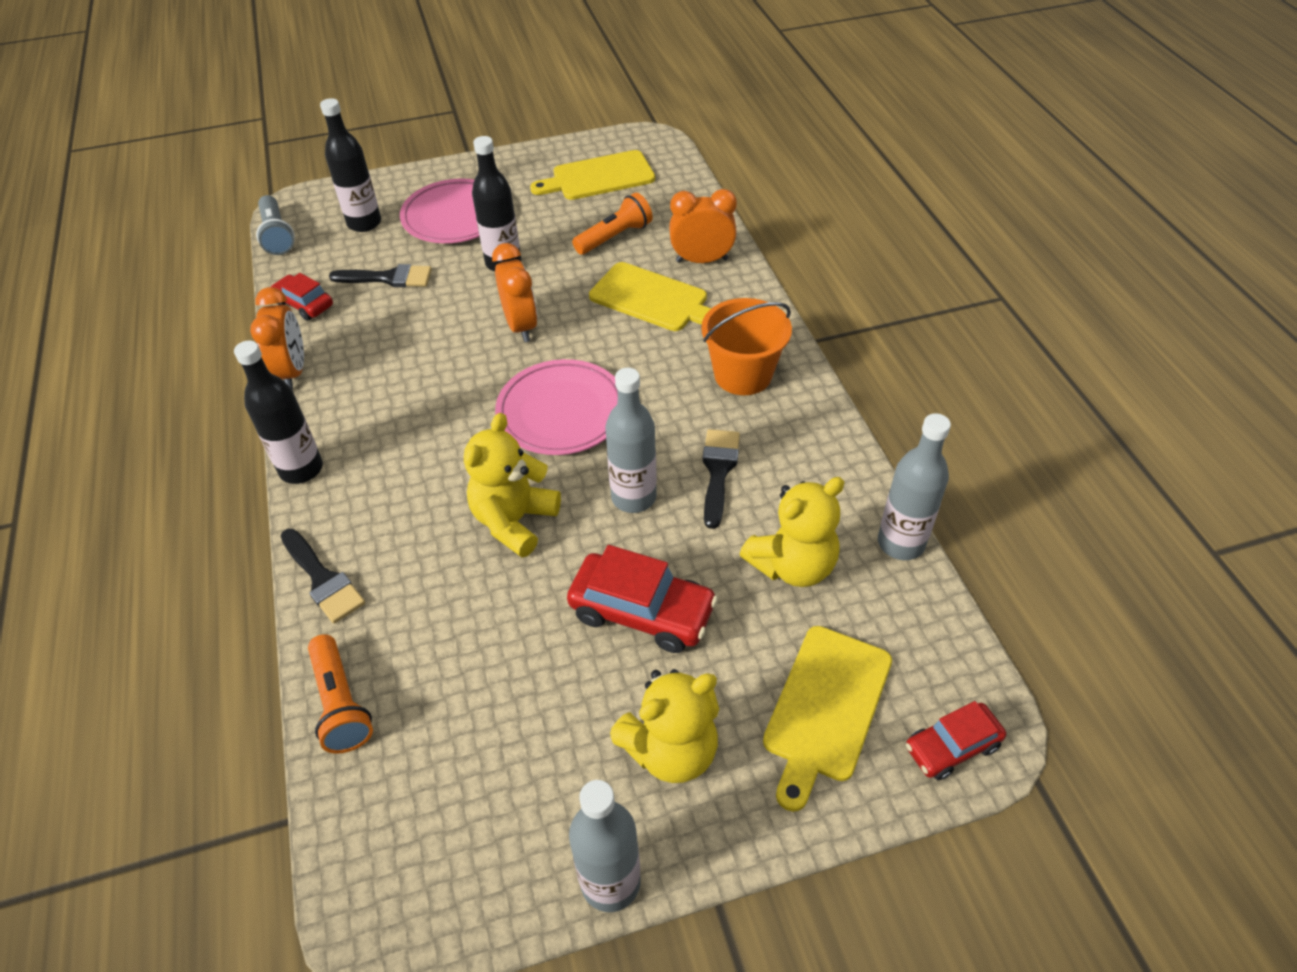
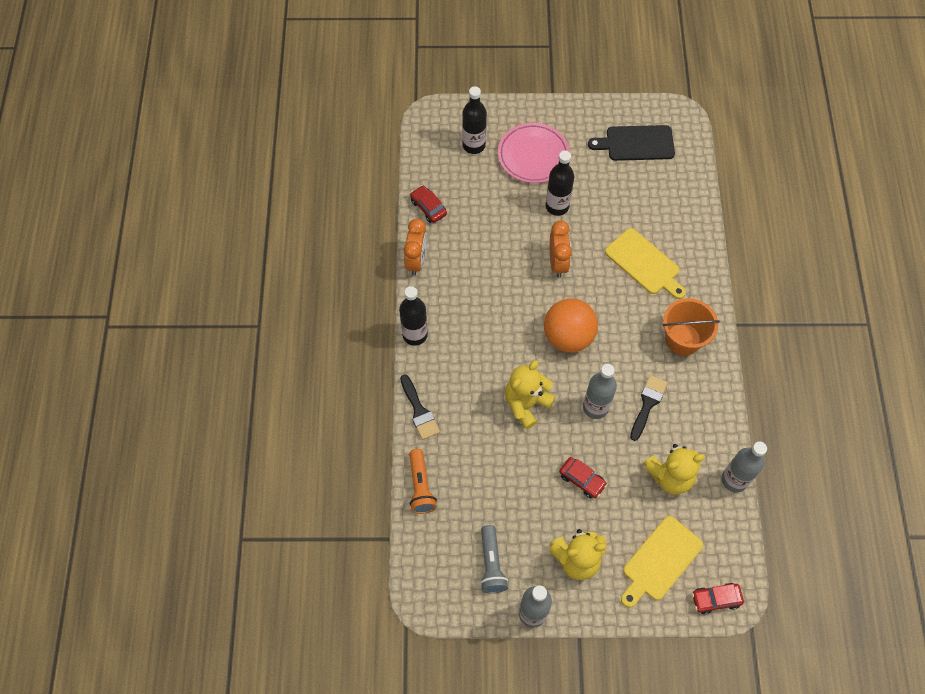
camera: 15 degrees right, 15 degrees up
(277, 235) = (417, 141): grey flashlight -> grey flashlight (491, 564)
(388, 278) = (482, 199): black brush -> none
(561, 412) = (568, 336): pink plate -> orange ball
(599, 177) = (636, 143): yellow cutting board -> black cutting board
(614, 237) = (633, 203): orange flashlight -> none
(642, 612) = (582, 480): red car -> red car, size x0.62
(702, 260) = (684, 239): orange clock -> none

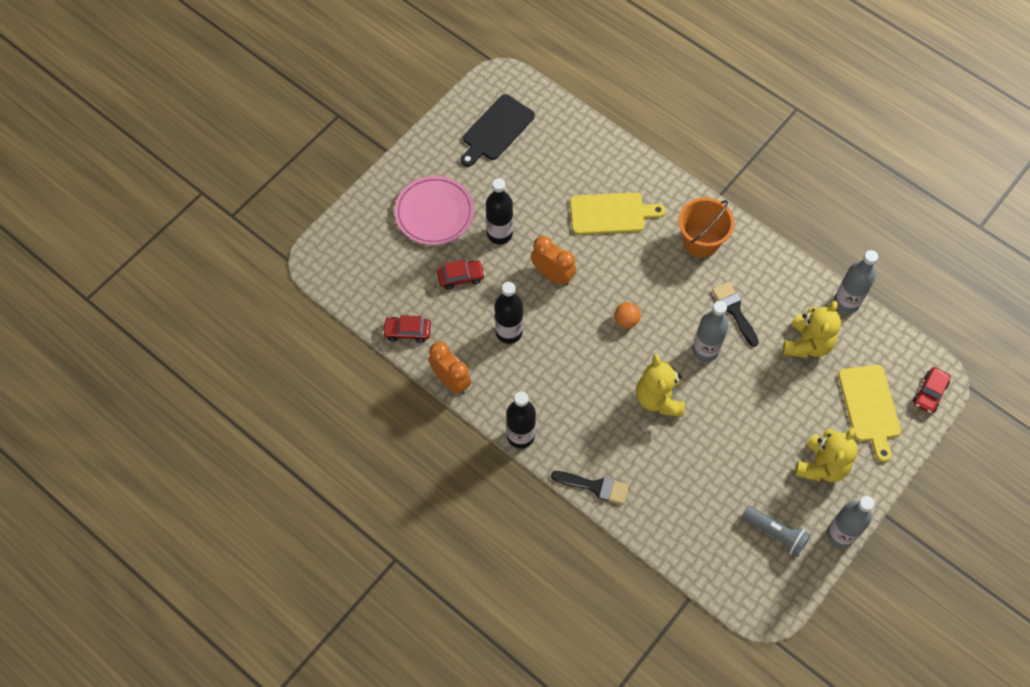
camera: 50 degrees left, 0 degrees up
(421, 486) = (664, 537): orange flashlight -> none
(474, 145) = (380, 249): black bottle -> black bottle (509, 332)
(568, 336) = (626, 320): orange ball -> orange ball, size x0.46
(582, 480) = (758, 409): red car -> red car (461, 277)

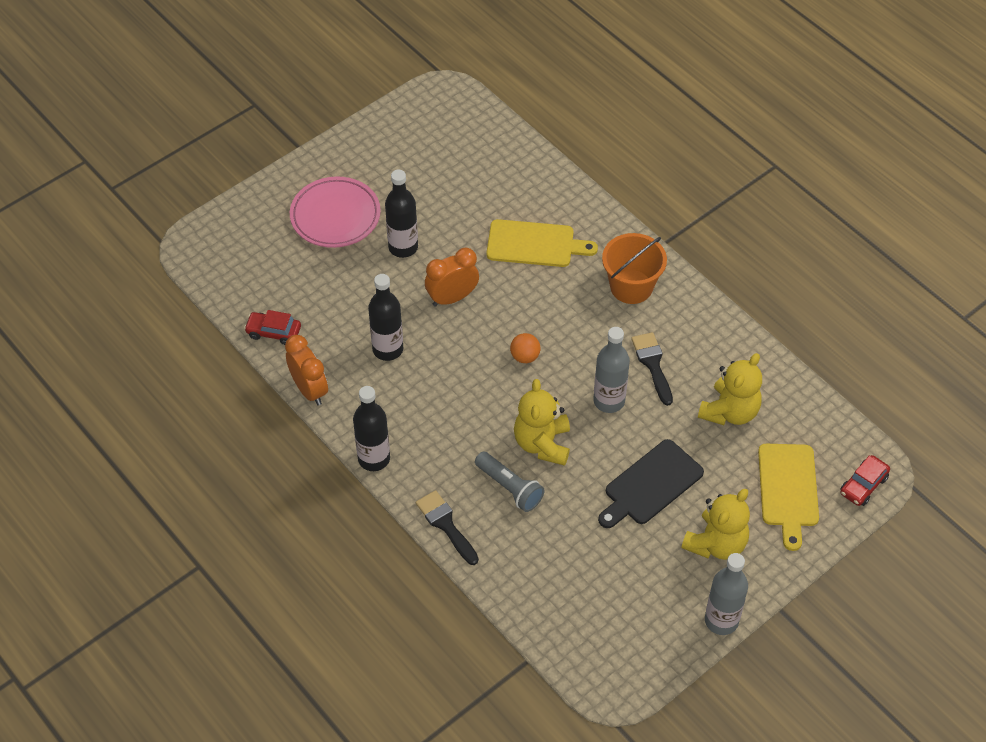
camera: 10 degrees right, 10 degrees down
(461, 277) = (348, 285): red car -> none
(496, 130) = (426, 142): black cutting board -> black cutting board (651, 485)
(552, 275) = (452, 298): orange clock -> orange clock turned 75 degrees counterclockwise
(595, 486) = (446, 524): black brush -> black brush turned 150 degrees counterclockwise
(775, 533) = (644, 607): grey flashlight -> grey flashlight (510, 487)
(846, 302) = (786, 374): grey bottle -> none

